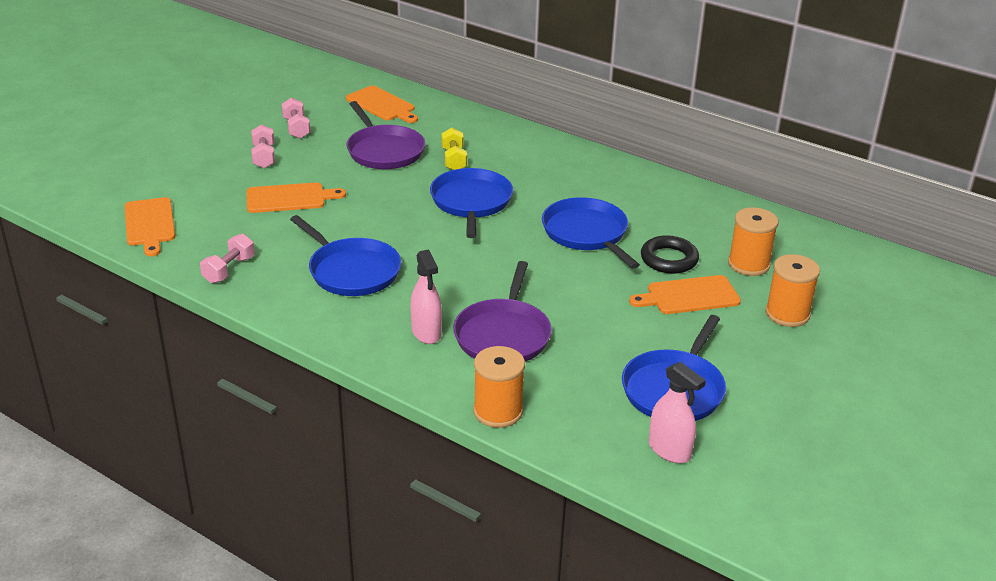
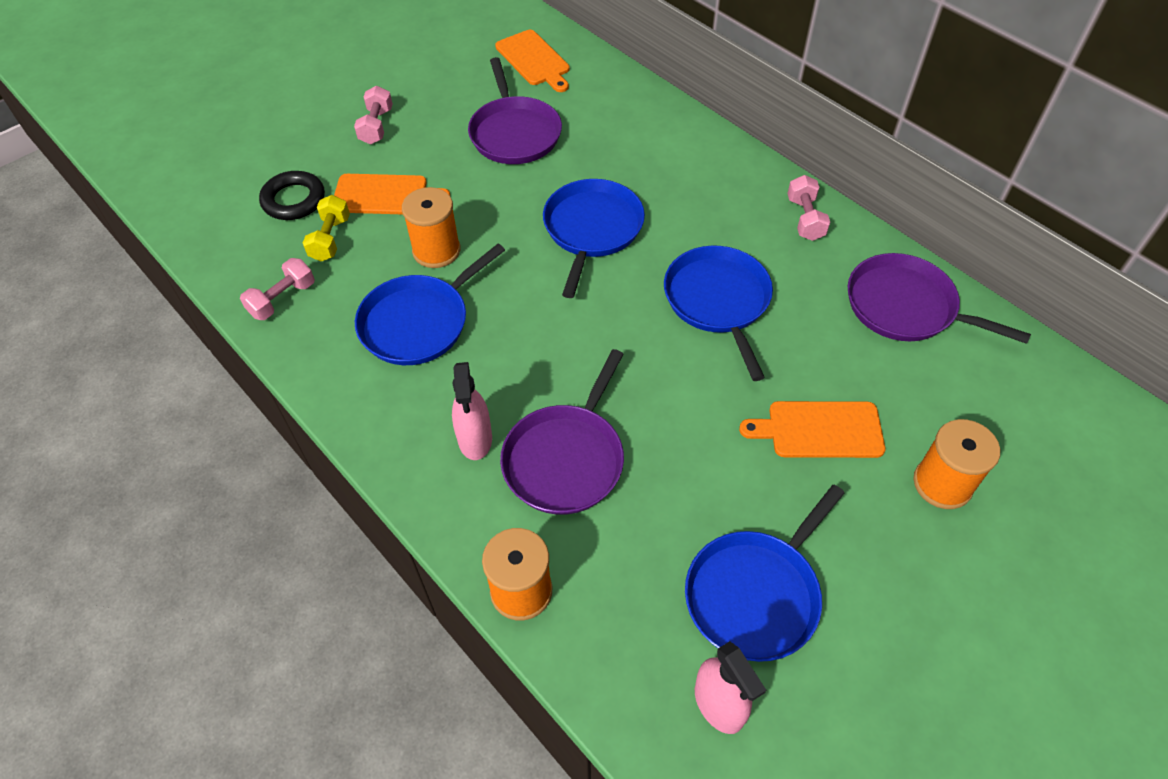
camera: 15 degrees right, 20 degrees up
(150, 224) = (220, 215): orange cutting board -> none
(296, 128) = (426, 86): pink dumbbell -> pink dumbbell (805, 219)
(351, 271) = (419, 322): blue pan -> blue pan turned 75 degrees clockwise
(454, 160) = (591, 157): yellow dumbbell -> yellow dumbbell (330, 239)
(669, 259) = (810, 361): black ring -> black ring (294, 200)
(728, 222) = (906, 307): none -> purple pan
(748, 264) = (913, 386): orange spool -> orange spool (436, 250)

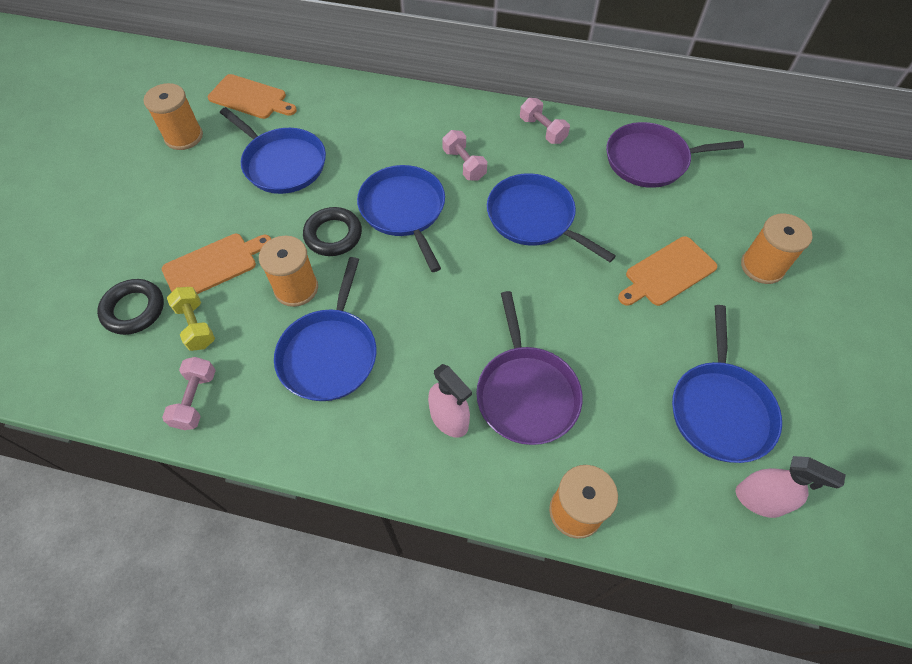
camera: 35 degrees left, 5 degrees up
(376, 126) = (158, 211): pink dumbbell -> pink dumbbell (464, 164)
(448, 70) = (184, 137): none -> orange spool
(507, 220) = (333, 235): none -> black ring
(514, 133) = (282, 163): purple pan -> blue pan

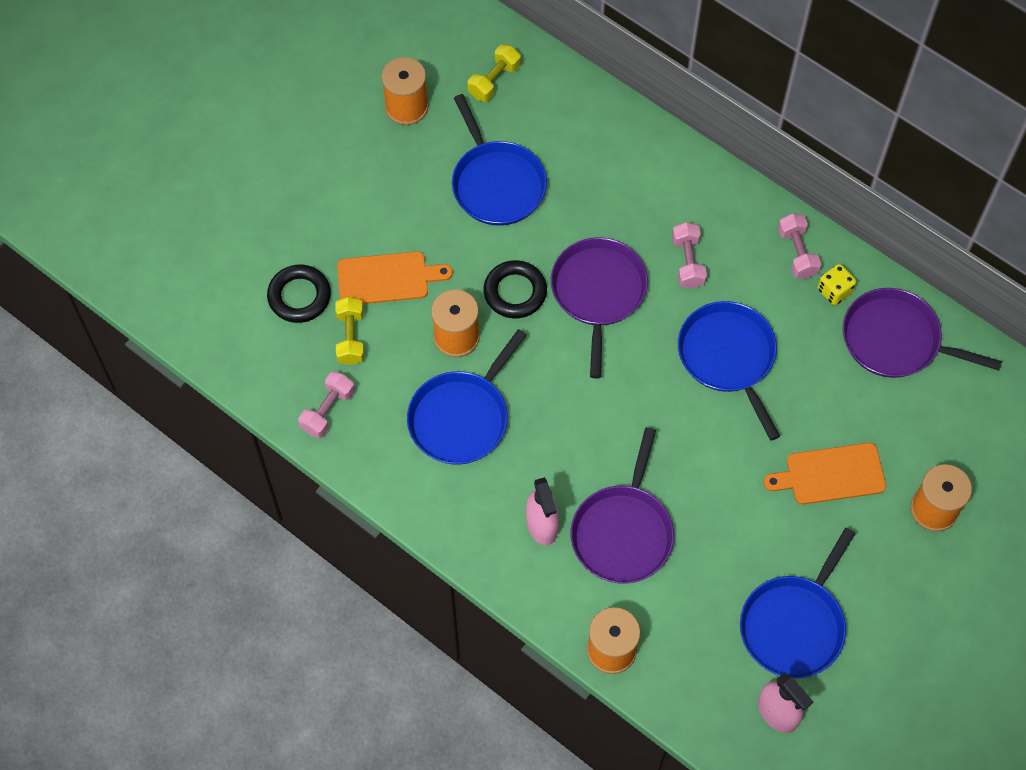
camera: 25 degrees right, 5 degrees up
(250, 98) = (494, 81): orange cutting board -> yellow dumbbell
(404, 210) = (598, 293): blue pan -> purple pan
(585, 145) = (834, 291): none -> yellow dice

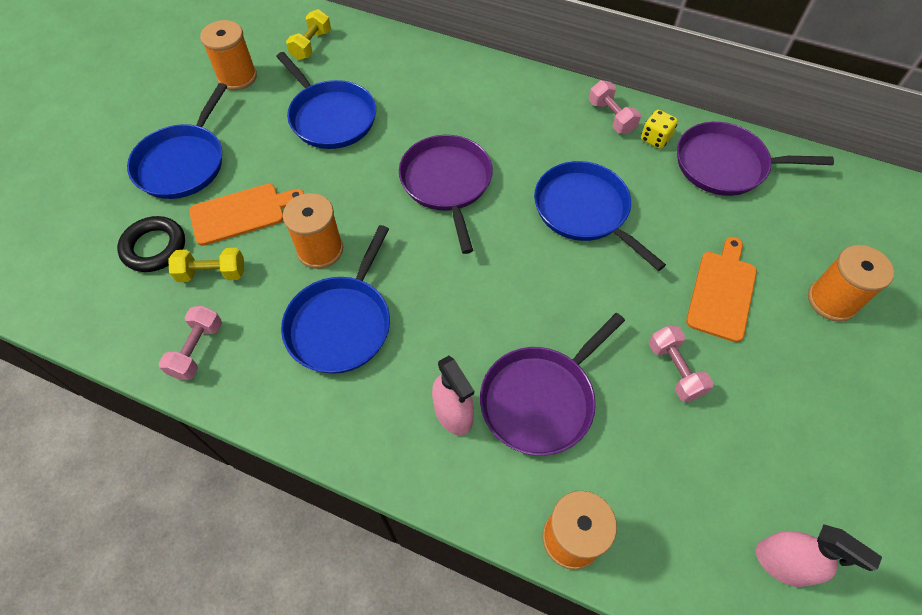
camera: 15 degrees left, 5 degrees down
(350, 337) = (212, 273): yellow dumbbell -> yellow dumbbell turned 75 degrees counterclockwise
(515, 292) = (368, 199): black ring -> none
(623, 532) = (541, 399): purple pan -> purple pan turned 45 degrees clockwise
(688, 262) = (520, 143): pink dumbbell -> pink dumbbell (675, 370)
(794, 625) = (754, 453): blue pan -> blue pan (183, 163)
(830, 474) = (722, 292): orange cutting board -> orange cutting board turned 135 degrees clockwise

